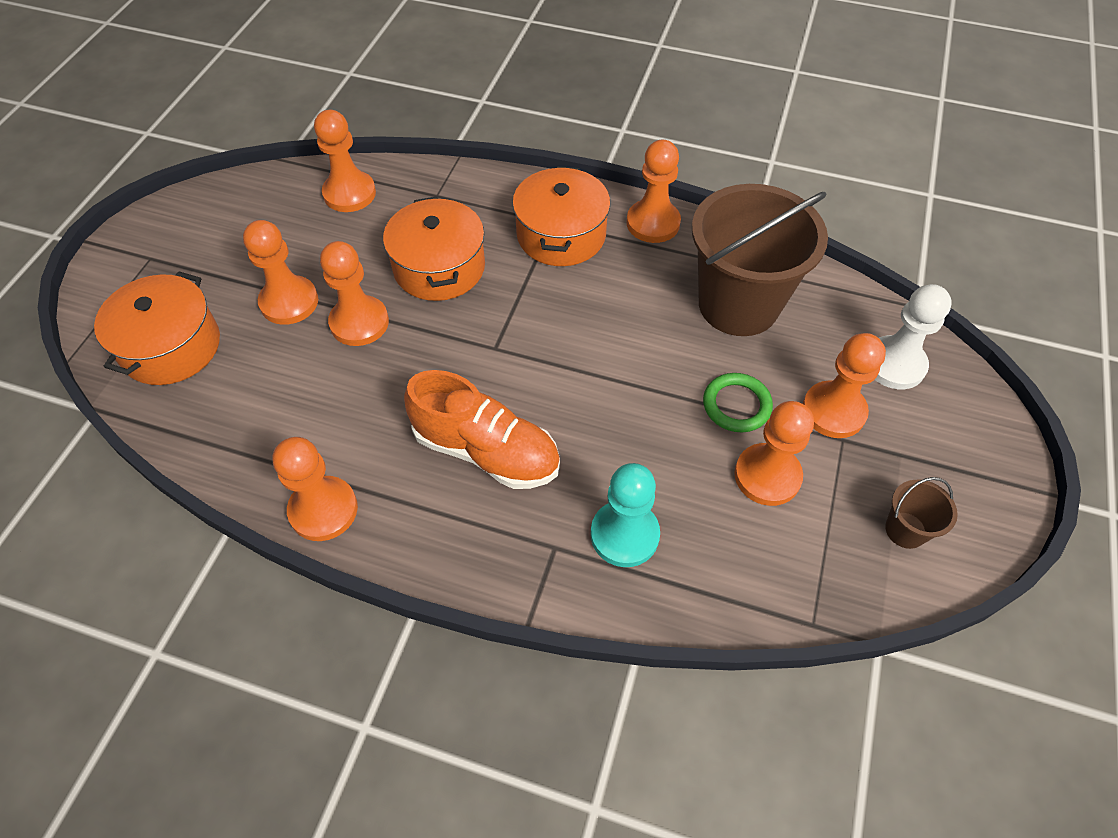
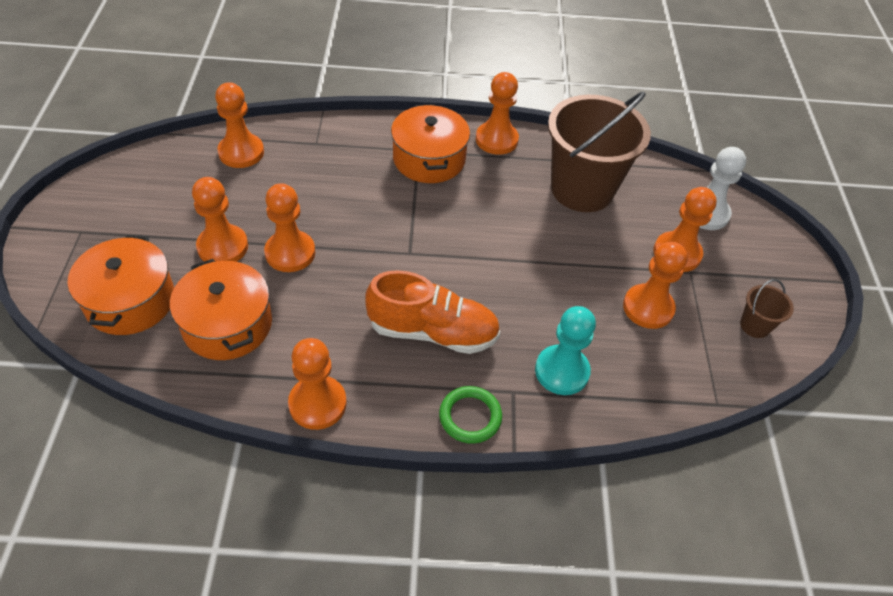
camera: 20 degrees left, 5 degrees down
(439, 267) = (340, 199): orange pot -> orange pot (227, 324)
(736, 405) = (607, 262): green ring -> green ring (470, 416)

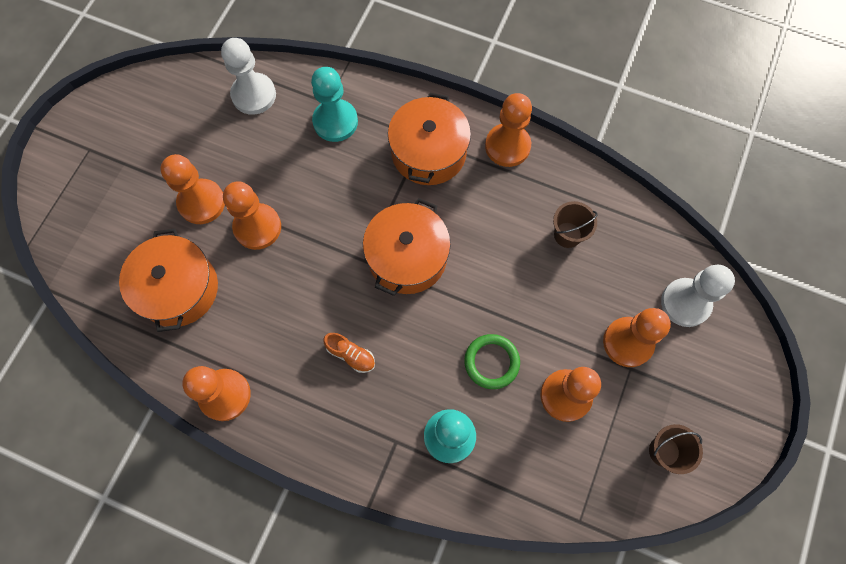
camera: 25 degrees right, 20 degrees up
(130, 301) = (108, 238): orange pot -> orange pot (407, 257)
(241, 152) = (254, 95): orange pawn -> white pawn
(331, 155) = (335, 122): none -> turquoise pawn
(433, 332) = (351, 355): orange shoe -> orange shoe, size x0.45
(470, 416) = (347, 453): green ring -> green ring (491, 362)
(582, 189) = (567, 235): brown bucket -> brown bucket, size x0.42

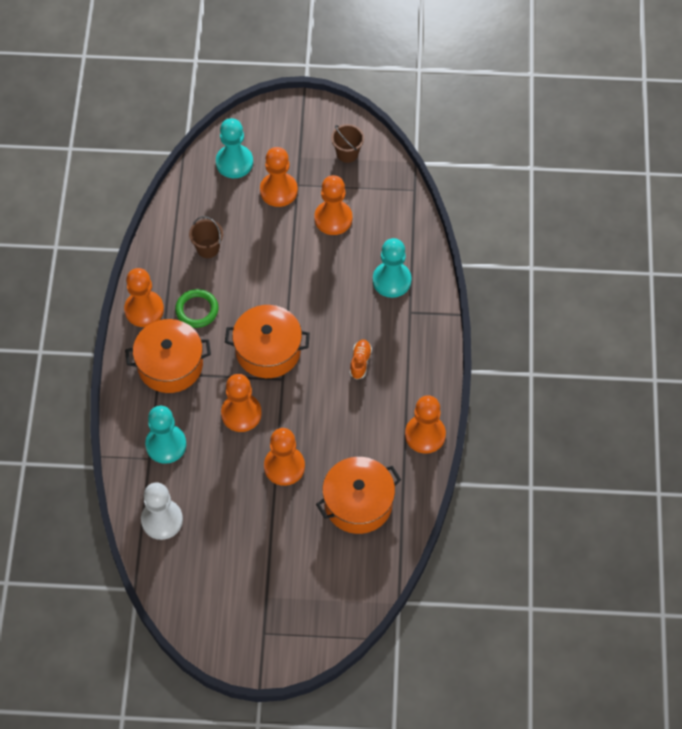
camera: 110 degrees left, 10 degrees down
(201, 202) = (279, 518): orange pawn -> orange pawn (241, 413)
(491, 362) = (328, 270): green ring -> green ring (197, 310)
(685, 303) = (234, 162): white pawn -> turquoise pawn

